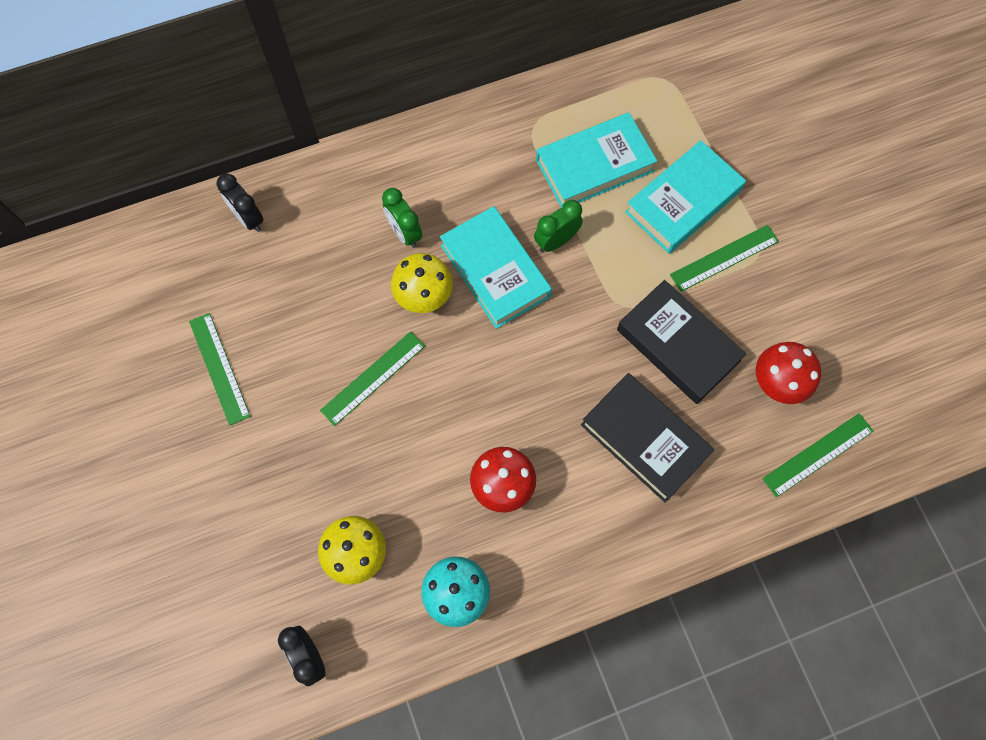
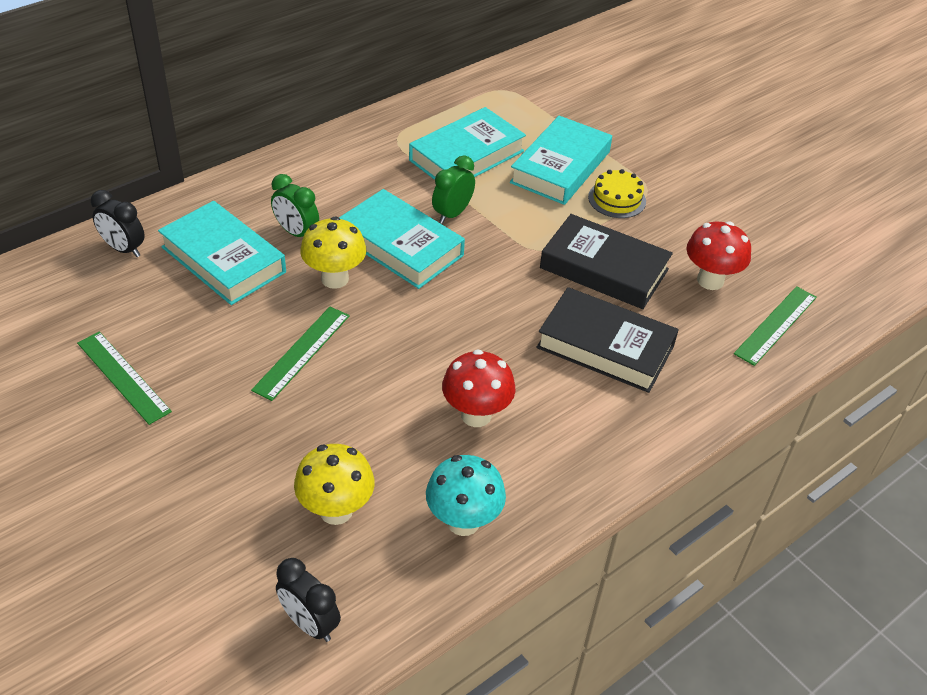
camera: 20 degrees left, 25 degrees down
(331, 251) = (223, 260): none -> turquoise book
(724, 257) = (617, 199): green ruler -> yellow cake

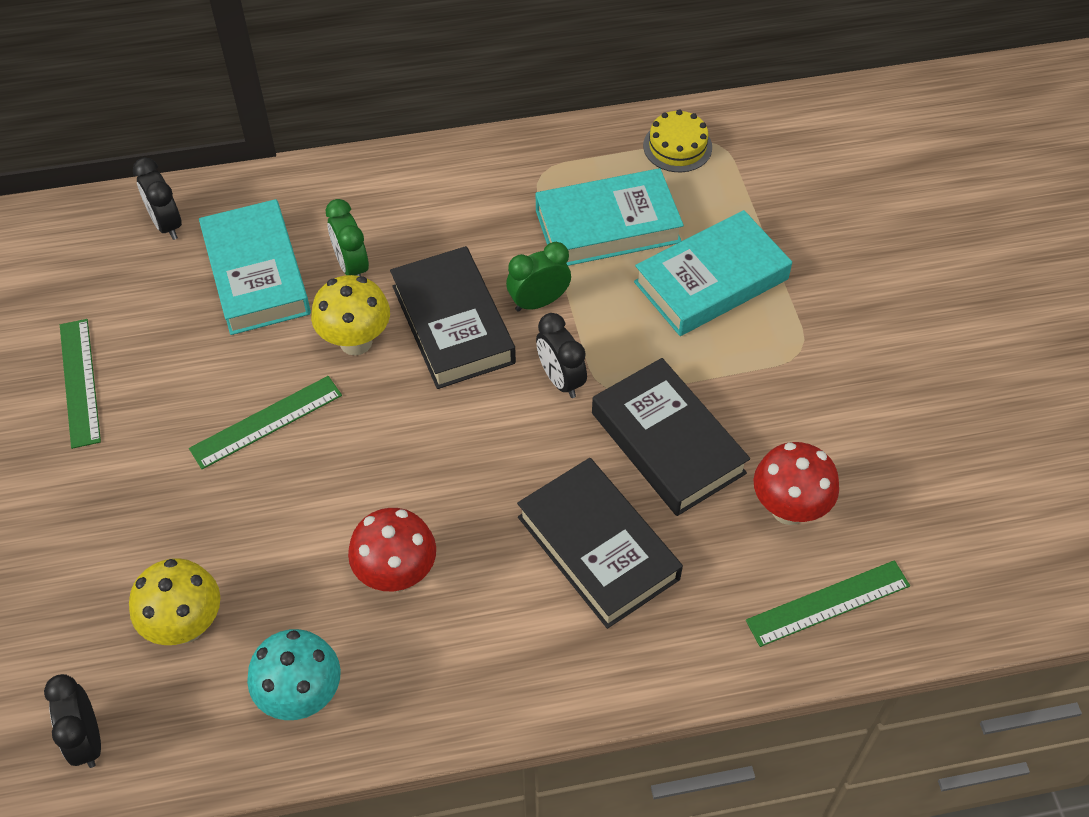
camera: 30 degrees right, 10 degrees up
(400, 246) = (452, 324): turquoise book -> black book
(503, 255) = (560, 379): none -> black clock
(617, 199) = (750, 351): yellow cake -> yellow cake (677, 146)

